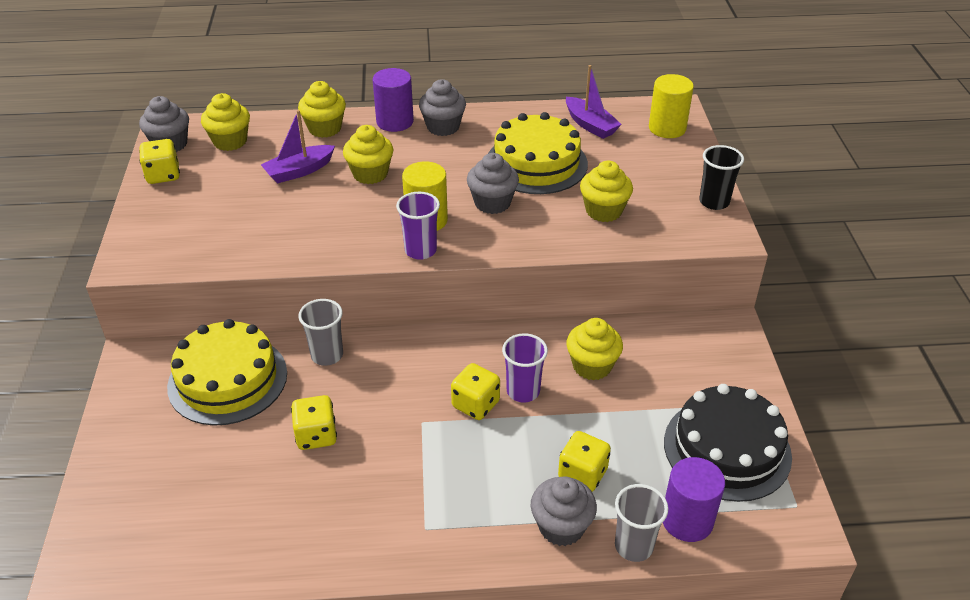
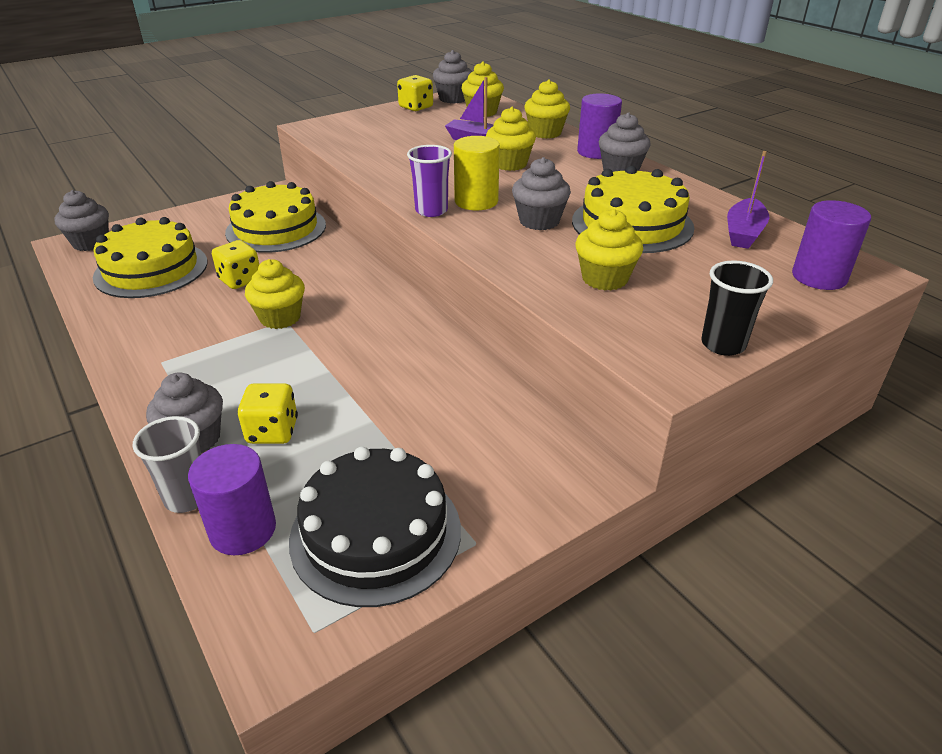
camera: 60 degrees right, 5 degrees down
(96, 551) = (91, 243): none -> grey cupcake
(224, 504) = (151, 269): none -> yellow cake
(327, 355) = (332, 255): grey cup -> none
(475, 404) = (326, 340): yellow dice -> none
(523, 391) = (362, 360): purple cup -> none
(592, 366) = (432, 391): yellow cupcake -> yellow cupcake (280, 318)
(667, 128) = (819, 277): yellow cylinder -> purple cylinder

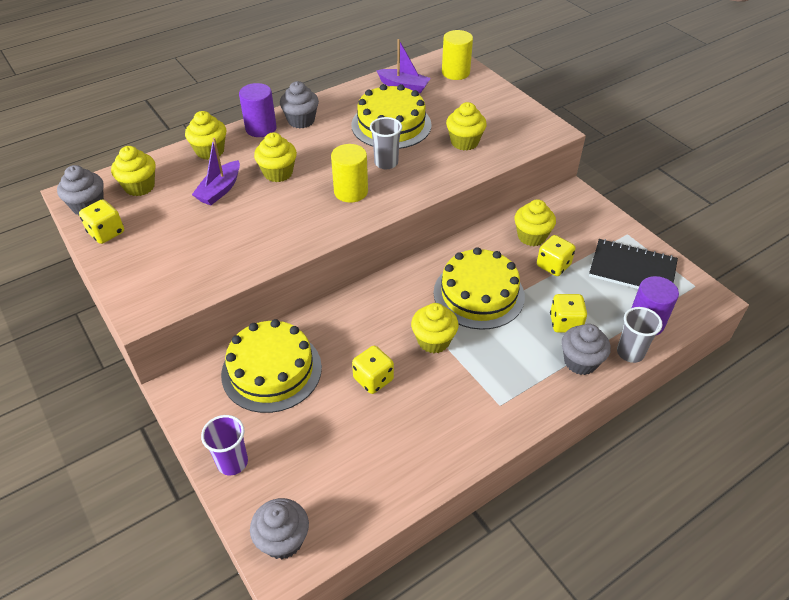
camera: 90 degrees left, 10 degrees up
(151, 269) = (349, 458): yellow cake -> yellow cake (478, 294)
(376, 533) = (632, 269): black cake -> black notebook
(398, 431) = (553, 265): none -> yellow dice
(431, 211) = (366, 214): purple cup -> purple cup (232, 462)
(469, 413) = (531, 236): none -> yellow cupcake
(539, 221) = (386, 163): grey cupcake -> grey cup
(723, 344) = (526, 112): black cup -> none
(819, 277) = (455, 72): purple cylinder -> yellow cylinder

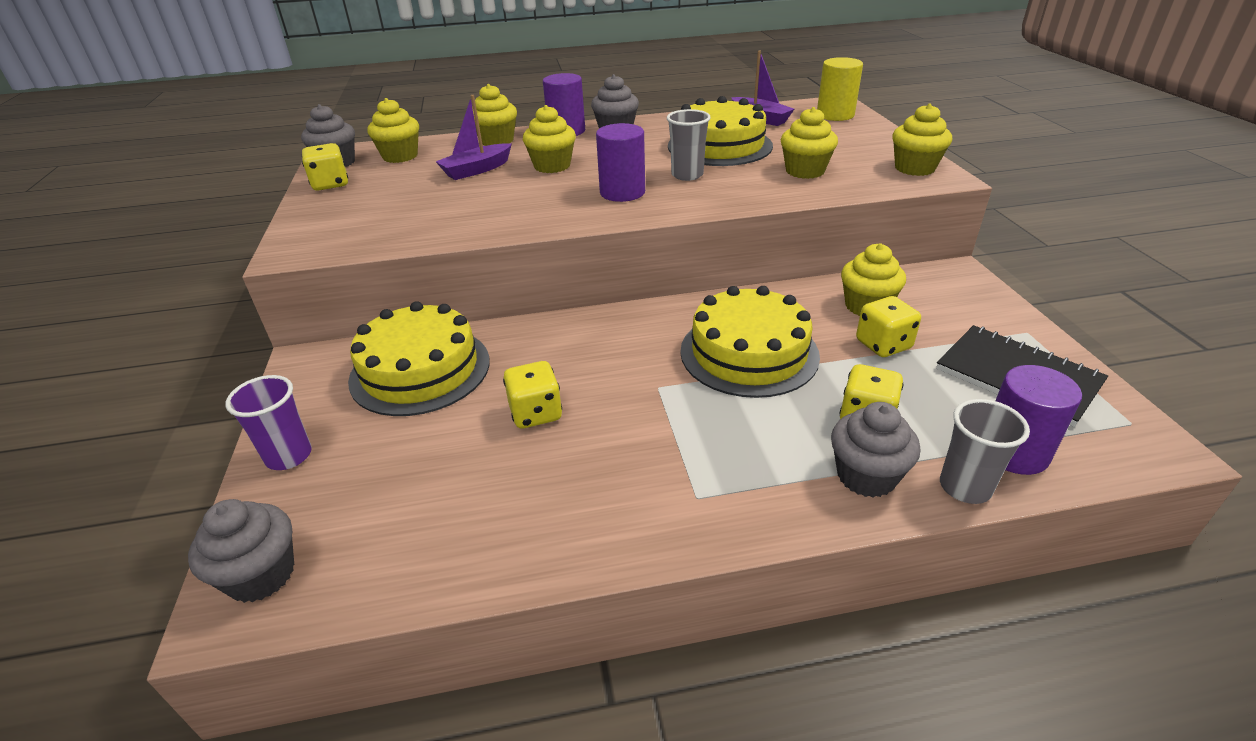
camera: 25 degrees right, 10 degrees down
(351, 191) = (622, 192): yellow cylinder -> purple cylinder
(433, 341) = (649, 390): yellow cupcake -> yellow cupcake (914, 168)

